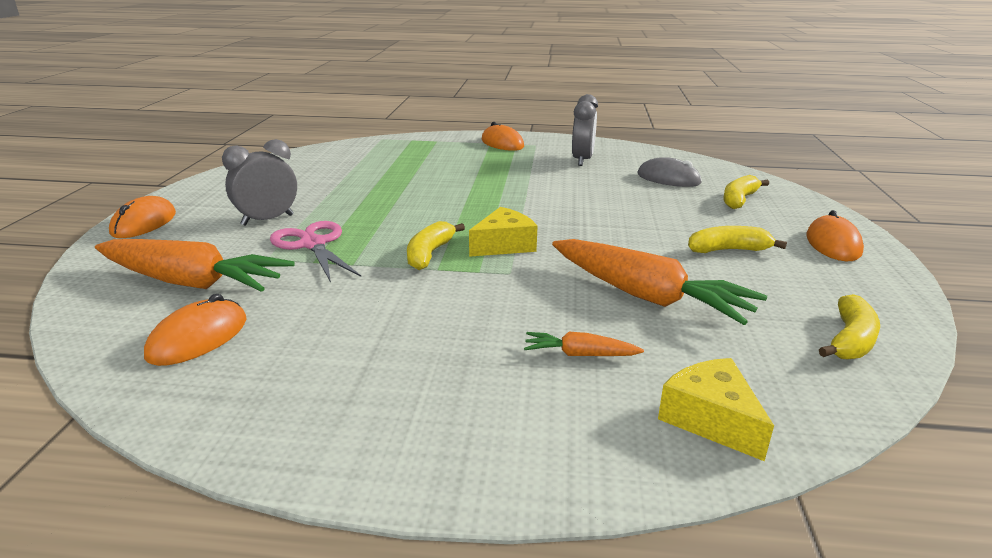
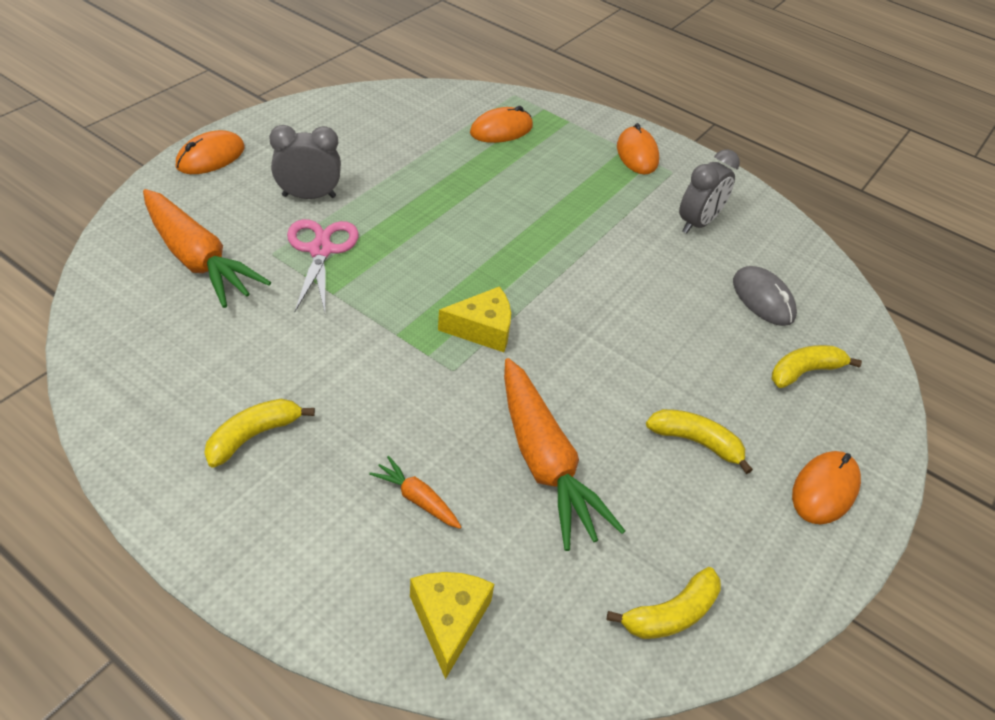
camera: 25 degrees right, 20 degrees up
(198, 338) = (162, 331): orange mouse -> orange mouse (501, 130)
(429, 254) = (406, 310): yellow banana -> yellow banana (254, 436)

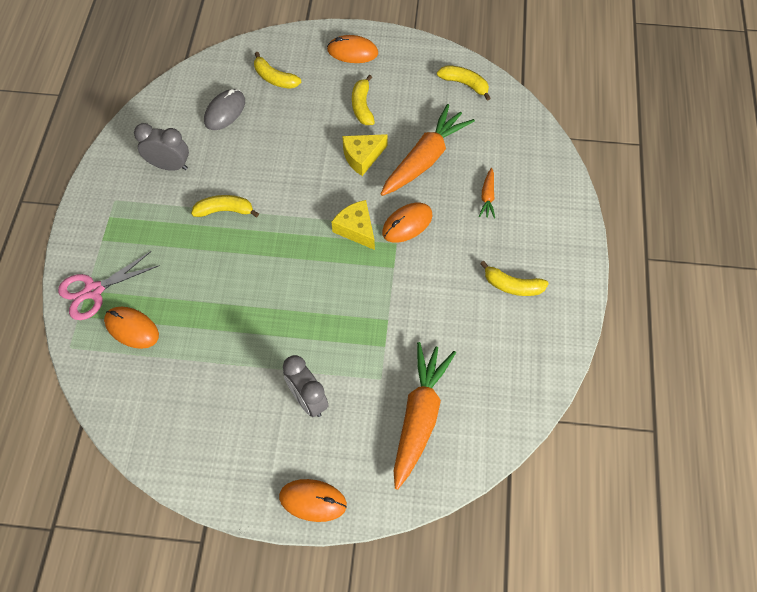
camera: 115 degrees left, 15 degrees up
(321, 250) = (356, 353): pink scissors -> pink scissors (94, 291)
(449, 620) = (532, 154): yellow cheese -> yellow cheese (362, 157)
(599, 237) = (225, 210): none -> yellow banana
(637, 154) = (105, 229): orange mouse -> orange mouse (407, 224)

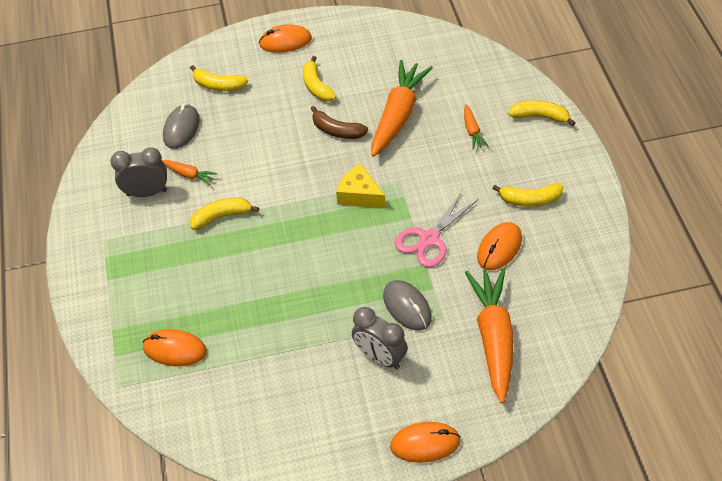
camera: 15 degrees left, 10 degrees down
(94, 291) = (119, 328): pink scissors -> pink scissors (429, 239)
(213, 160) = (189, 175): none -> orange carrot
(353, 357) = (407, 307): none -> grey mouse
(362, 157) = (337, 130): yellow cheese -> brown banana
(407, 224) = (407, 176): orange mouse -> orange mouse (499, 248)
(465, 84) = (407, 40): yellow banana -> yellow banana (540, 117)

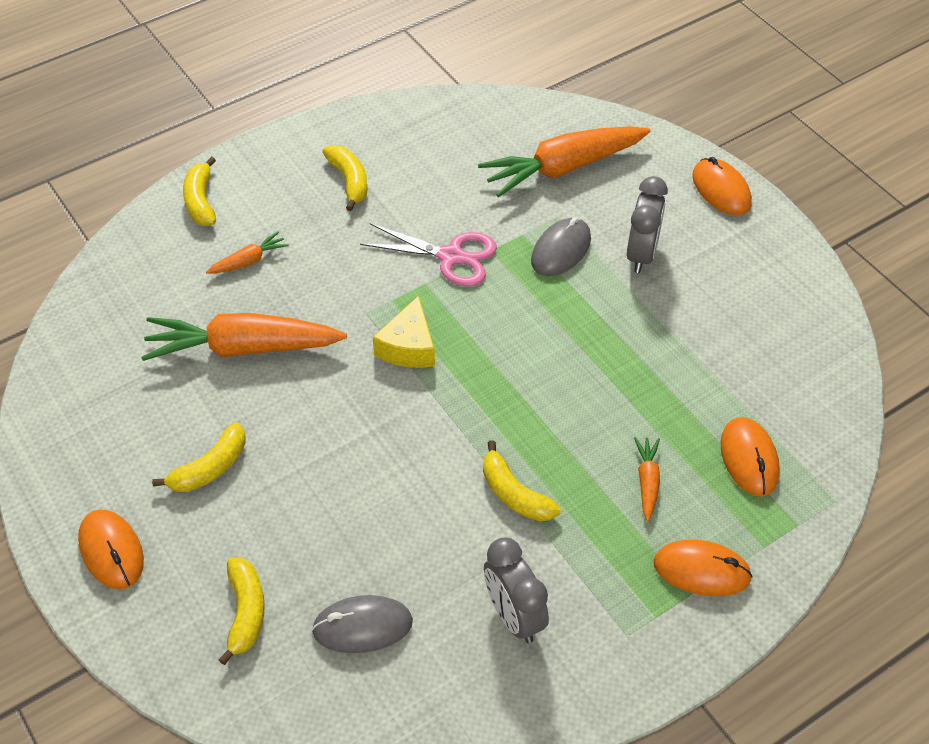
camera: 115 degrees left, 0 degrees up
(189, 175) = (455, 571): orange carrot -> orange carrot (647, 481)
(337, 130) = (297, 411): brown banana -> none
(499, 248) = (435, 191): orange mouse -> orange mouse (701, 570)

